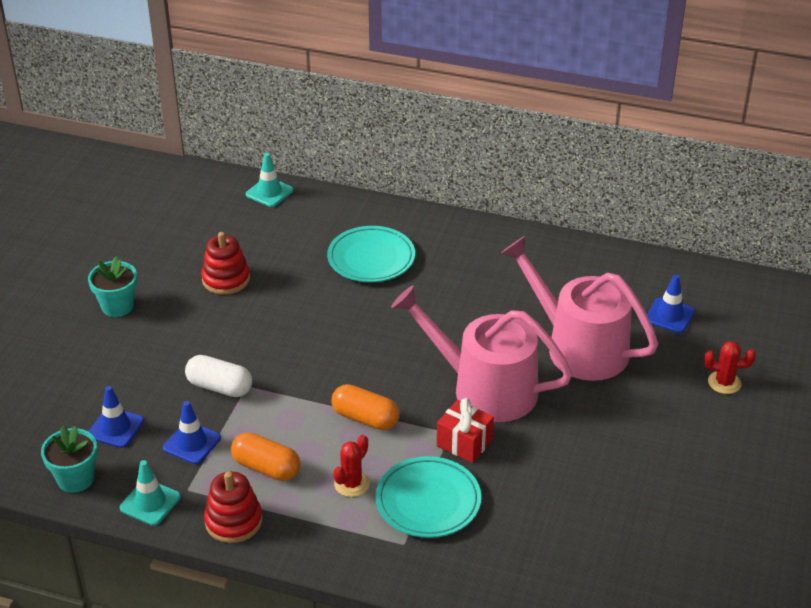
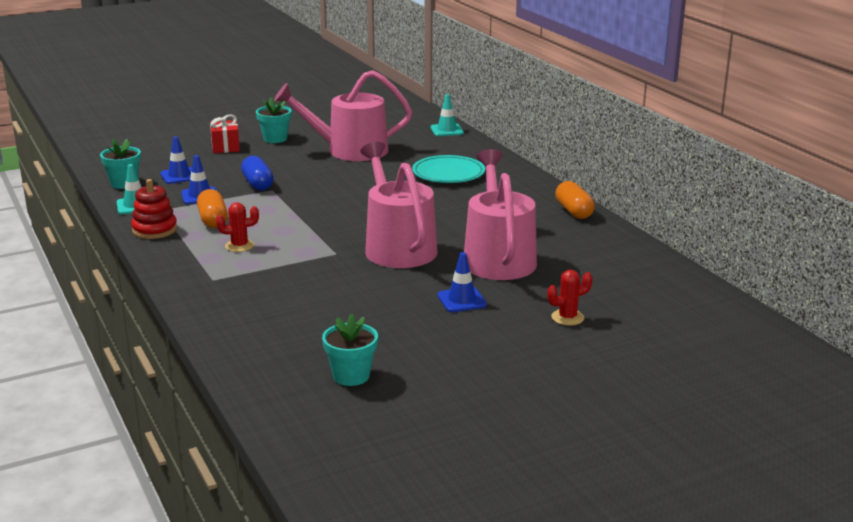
camera: 45 degrees right, 15 degrees down
(220, 387) = (258, 184): white capsule -> blue capsule
(226, 279) = (350, 150): red stacking toy -> pink watering can
(365, 418) = (303, 227): orange capsule -> orange capsule (574, 211)
(428, 501) = (262, 271): turquoise plate -> none
(464, 443) = (335, 261): red gift -> red gift (225, 147)
(669, 315) = (596, 273): blue traffic cone -> blue traffic cone (462, 300)
(687, 564) = (351, 376): none -> turquoise flower pot
(724, 382) = (567, 317): red cactus -> red cactus turned 75 degrees counterclockwise

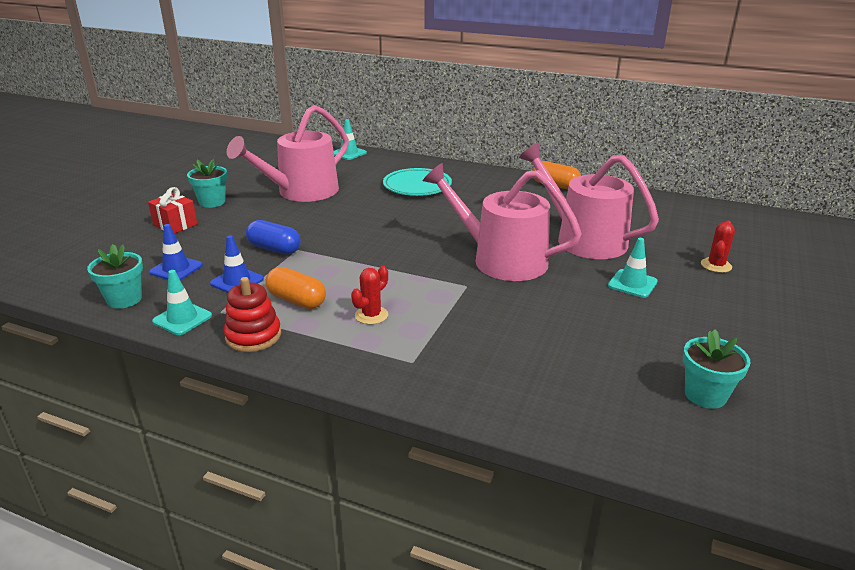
camera: 40 degrees left, 5 degrees up
(462, 300) = (632, 284): blue traffic cone -> turquoise traffic cone

